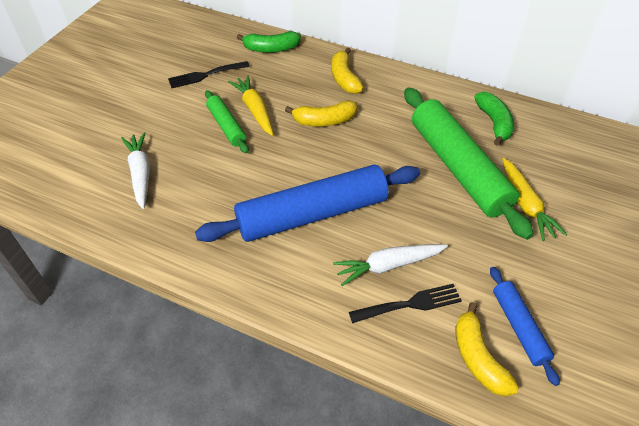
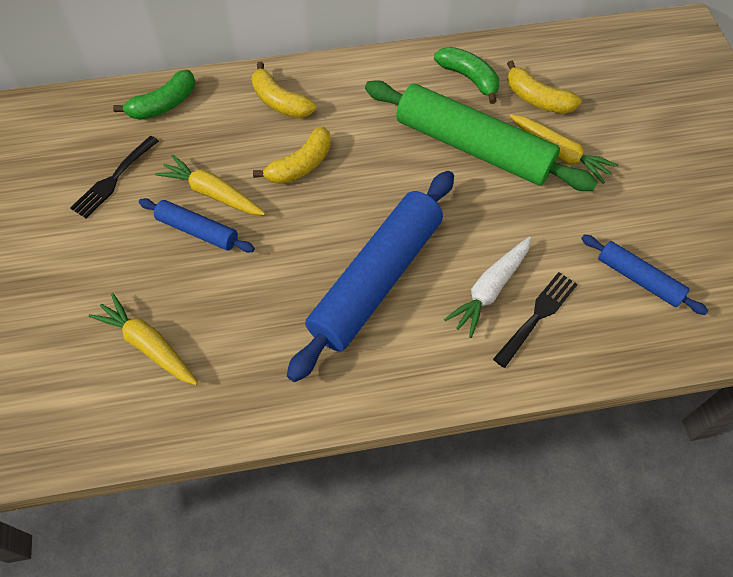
camera: 35 degrees left, 10 degrees up
(140, 173) = (148, 345): white carrot -> yellow carrot
(226, 126) = (197, 231): green rolling pin -> blue rolling pin
(478, 358) = (628, 329): yellow banana -> yellow banana (537, 99)

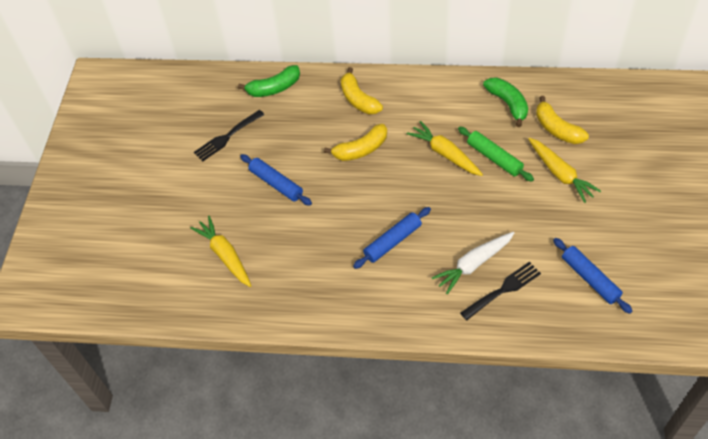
camera: 20 degrees right, 5 degrees down
(212, 193) = (293, 159): yellow carrot -> yellow carrot (445, 154)
(376, 279) = (392, 241): blue rolling pin -> blue rolling pin, size x0.50
(473, 147) = (494, 158): green rolling pin -> green rolling pin, size x0.50

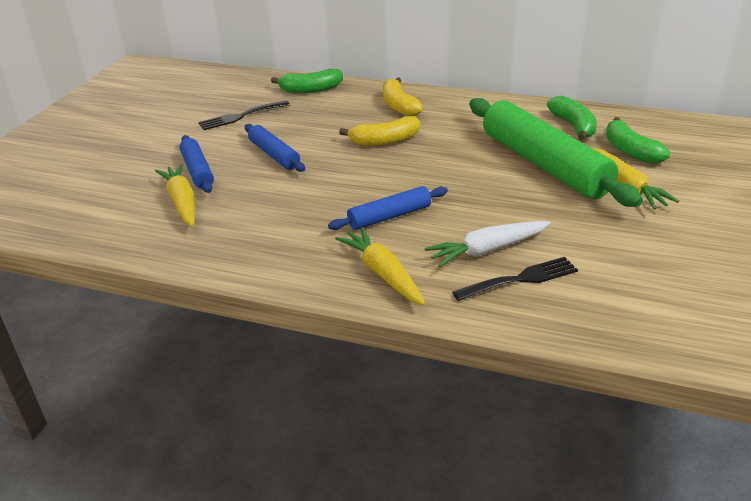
camera: 10 degrees right, 20 degrees down
(445, 154) = (483, 155): yellow carrot -> yellow carrot (383, 273)
(494, 158) = (544, 164): green rolling pin -> green rolling pin, size x2.02
(557, 129) = (630, 150): yellow banana -> green banana
(590, 279) = (648, 286): blue rolling pin -> blue rolling pin (197, 171)

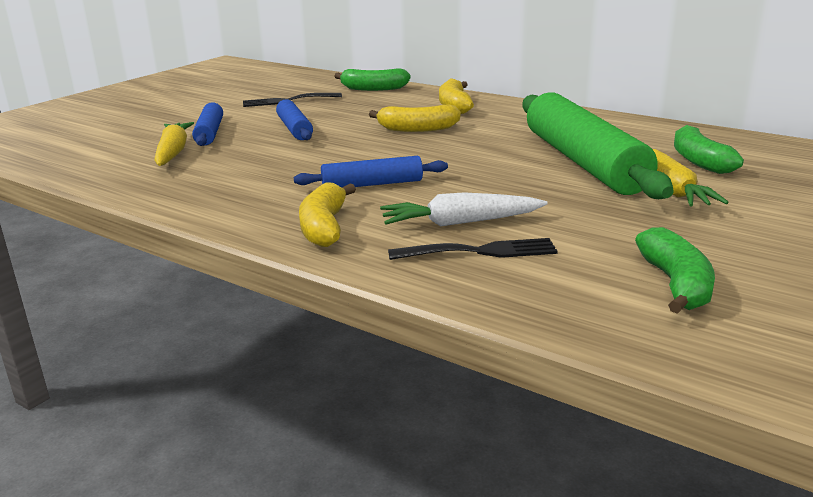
camera: 15 degrees right, 10 degrees down
(383, 273) = (324, 227): yellow carrot -> yellow banana
(573, 126) = (642, 136): green banana -> green banana (676, 284)

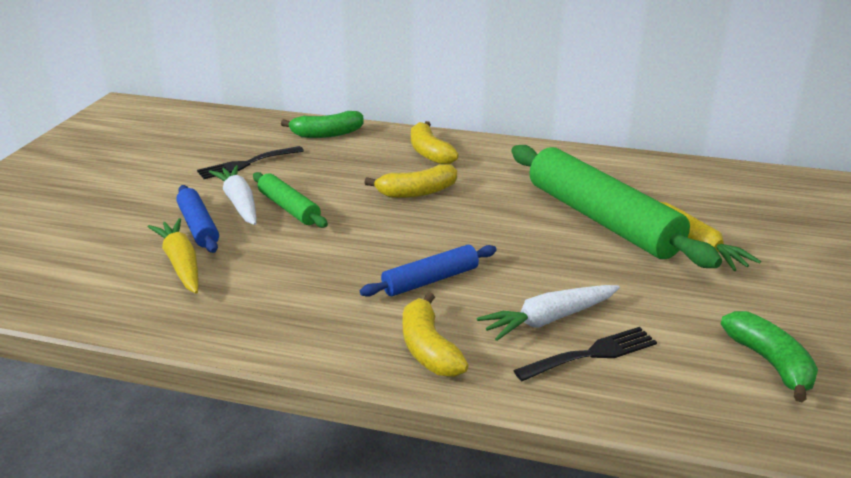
camera: 20 degrees left, 5 degrees up
(257, 122) = (239, 203): none -> white carrot
(294, 129) = (289, 208): blue rolling pin -> green rolling pin
(699, 161) = (696, 204): green banana -> none

